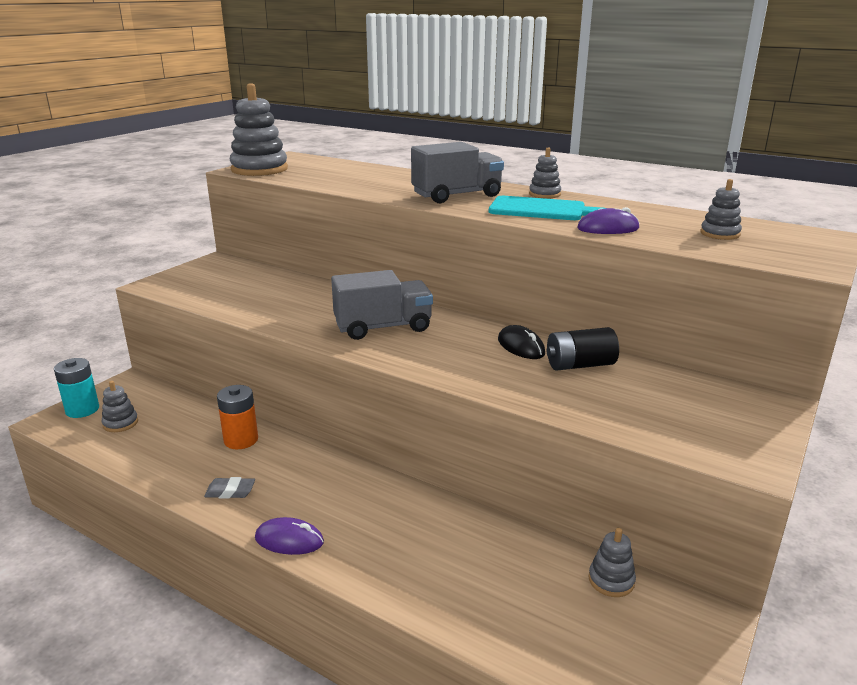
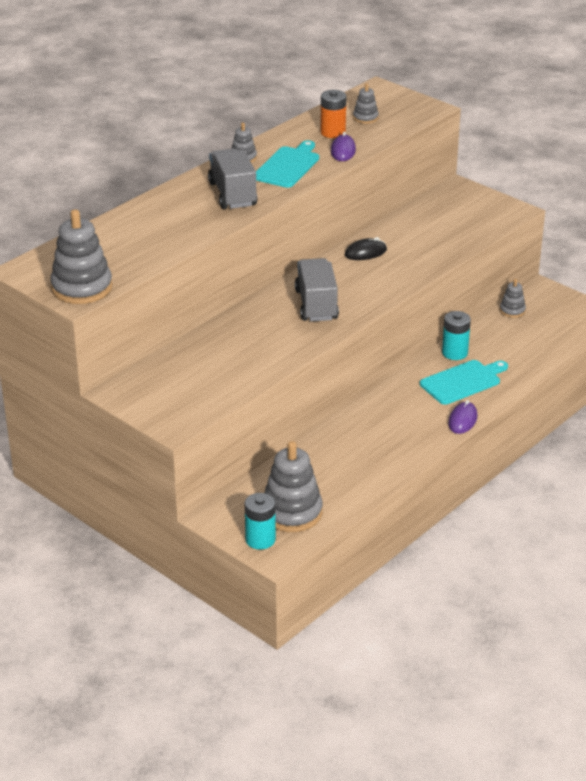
camera: 80 degrees left, 10 degrees up
(120, 423) = (292, 512): grey stacking toy -> grey stacking toy, size x2.01
(230, 491) = (405, 447): grey eraser -> none
(241, 440) = (336, 444): orange battery -> orange battery (333, 132)
(387, 534) = (463, 381): none -> turquoise cutting board
(461, 521) = (454, 353): none -> turquoise battery
(580, 365) = (398, 236): black battery -> none

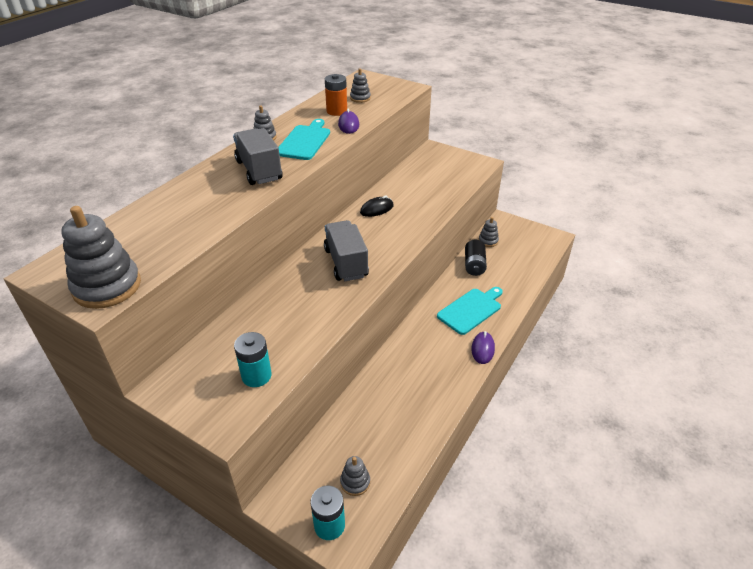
camera: 10 degrees left, 5 degrees up
(292, 512) = (355, 482): grey stacking toy -> grey stacking toy, size x0.50
(454, 353) = (456, 283): turquoise battery -> turquoise battery (256, 376)
(484, 336) = (474, 265): none -> black battery

